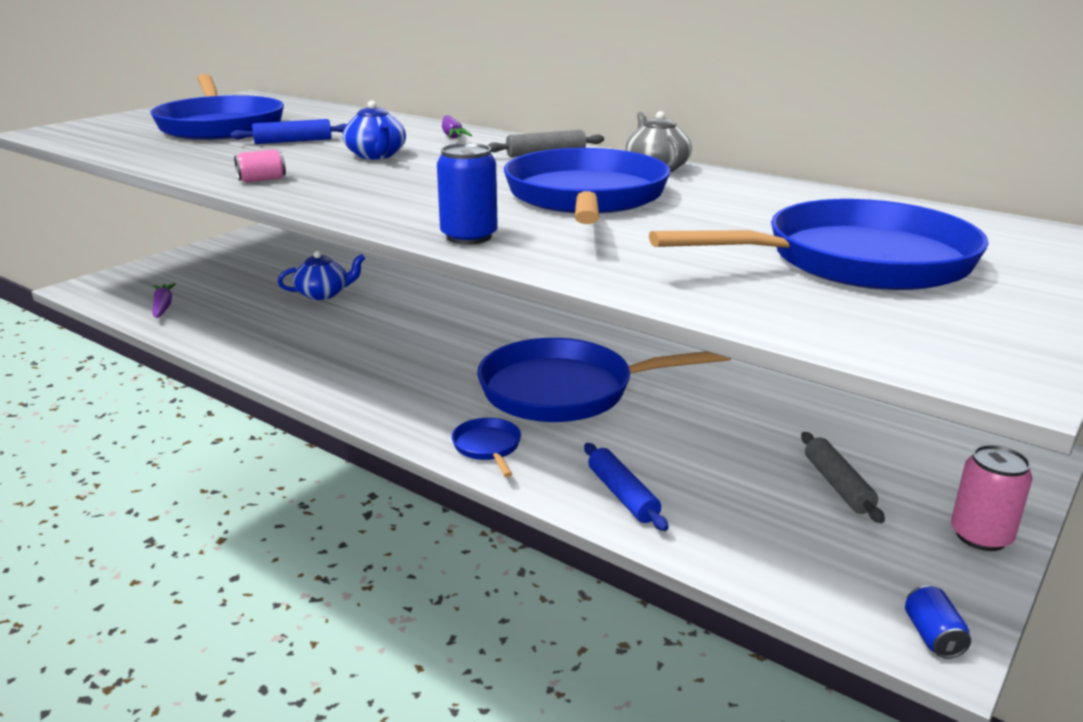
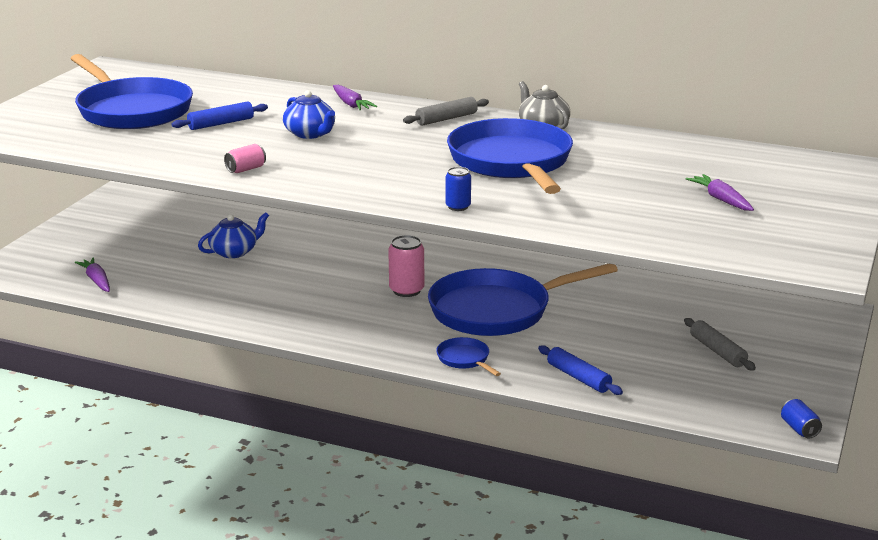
camera: 15 degrees left, 0 degrees up
(469, 237) = (458, 207): blue can -> blue can, size x0.62
(855, 261) = (721, 199): blue pan -> purple carrot
(980, 536) = (814, 370): pink can -> pink can (406, 290)

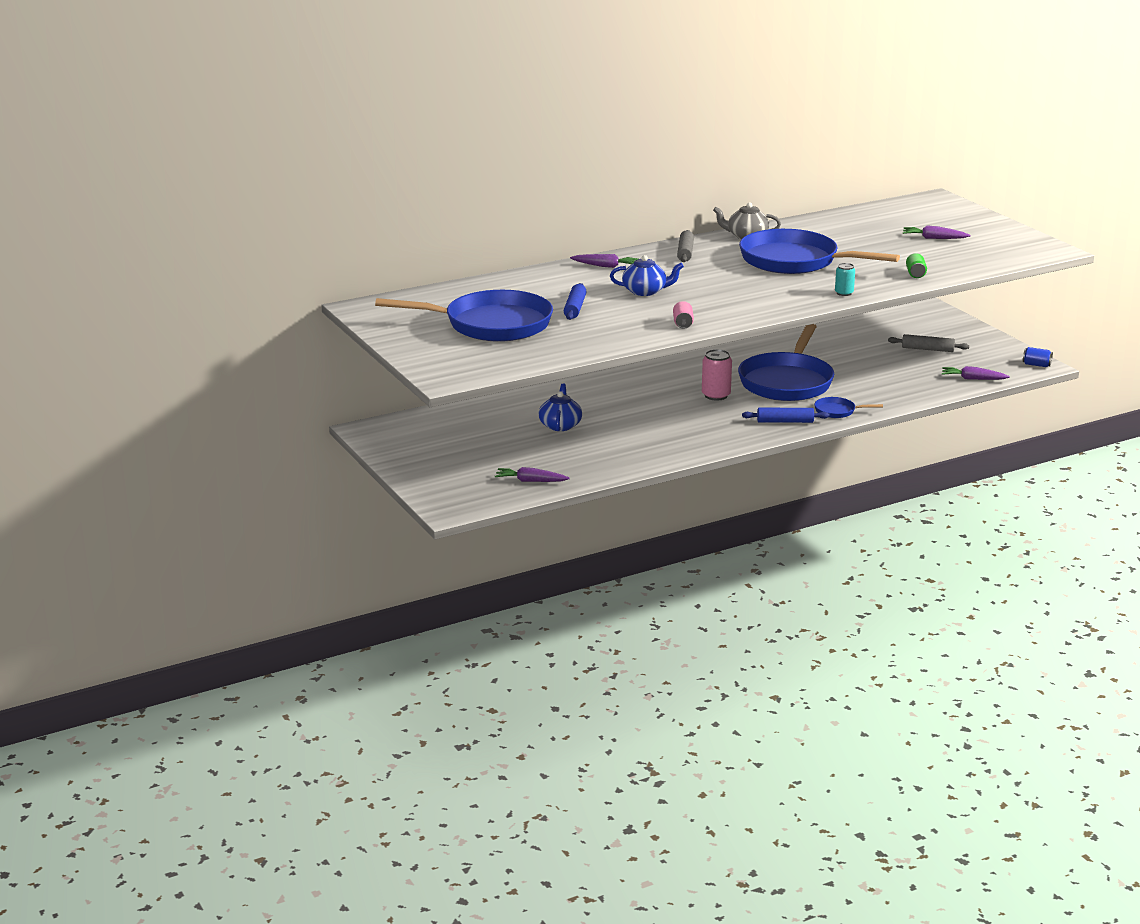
camera: 50 degrees left, 0 degrees up
(458, 207) = (844, 293): blue can -> turquoise can
(579, 377) = (905, 392): blue rolling pin -> blue rolling pin (785, 421)
(585, 221) = (915, 274): none -> green can
(684, 404) = (973, 379): none -> purple carrot

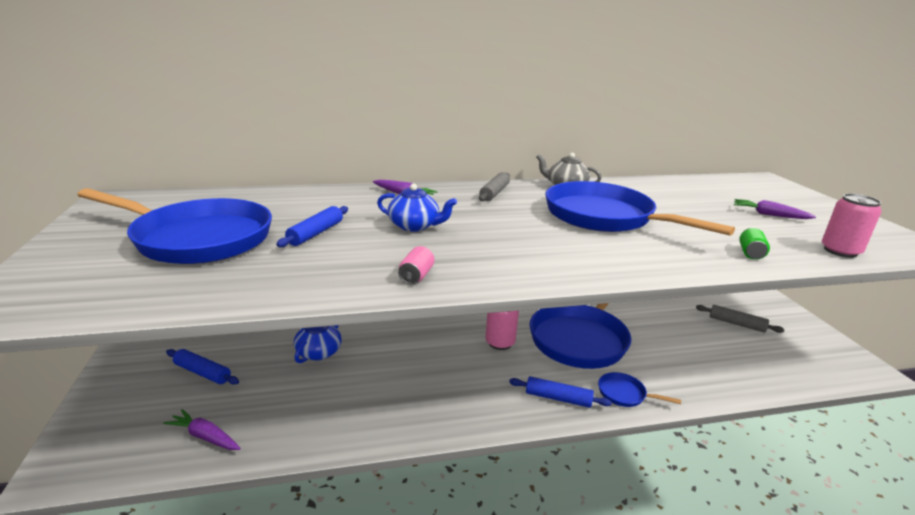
camera: 15 degrees right, 0 degrees up
(476, 452) = (202, 373): none -> blue rolling pin
(844, 293) = (652, 265): turquoise can -> none
(973, 379) = (791, 375): purple carrot -> none
(984, 262) = (840, 251): none -> pink can
(1036, 365) = (865, 368): blue can -> none

